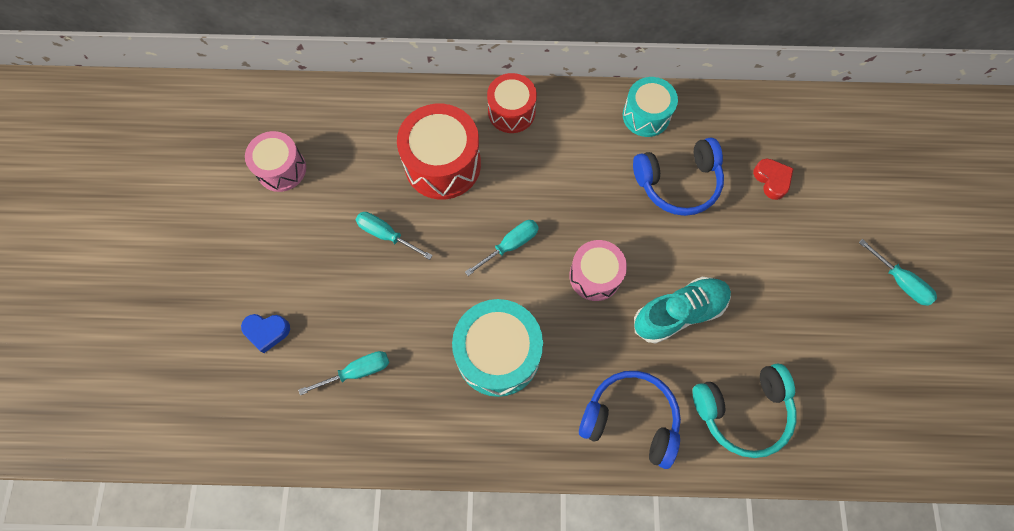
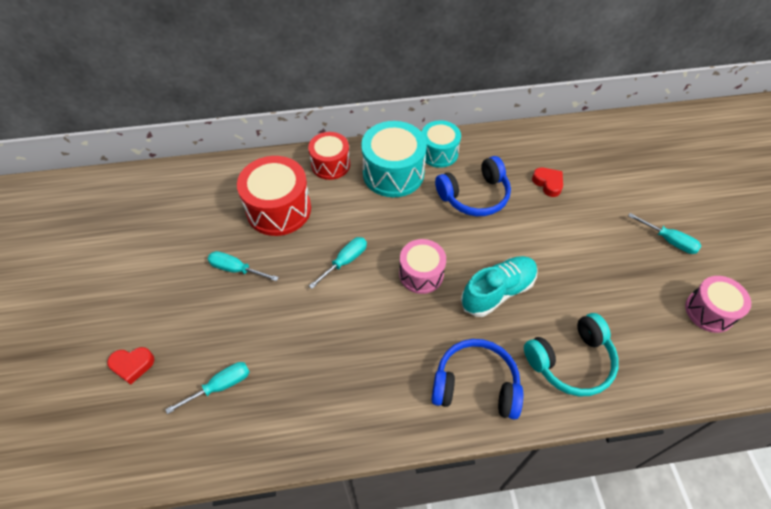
camera: 10 degrees left, 15 degrees down
(267, 332) = (132, 365): blue heart -> red heart
(281, 169) = (139, 232): pink drum -> pink drum (709, 311)
(498, 354) = (348, 350): turquoise drum -> turquoise drum (393, 173)

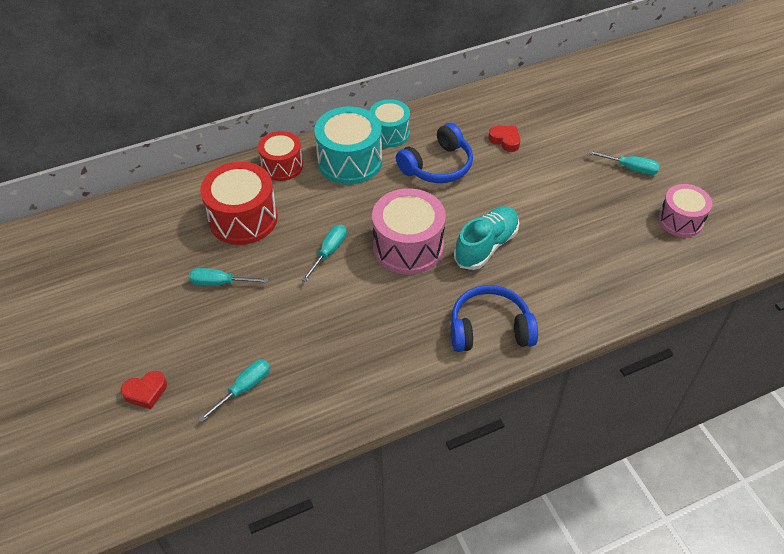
camera: 15 degrees left, 5 degrees down
(421, 274) = (408, 247): pink drum -> pink drum, size x1.56
(571, 361) = (570, 289): turquoise headphones -> none

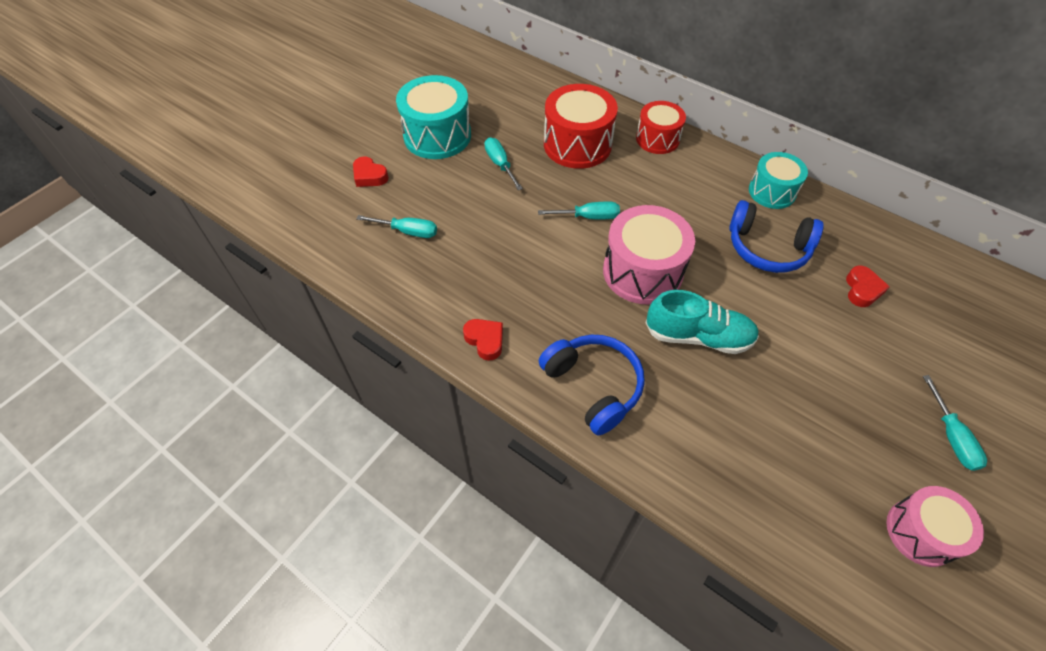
camera: 60 degrees right, 5 degrees up
(350, 161) = (707, 180): turquoise drum -> turquoise drum (437, 136)
(404, 380) = (485, 340): none -> red heart

